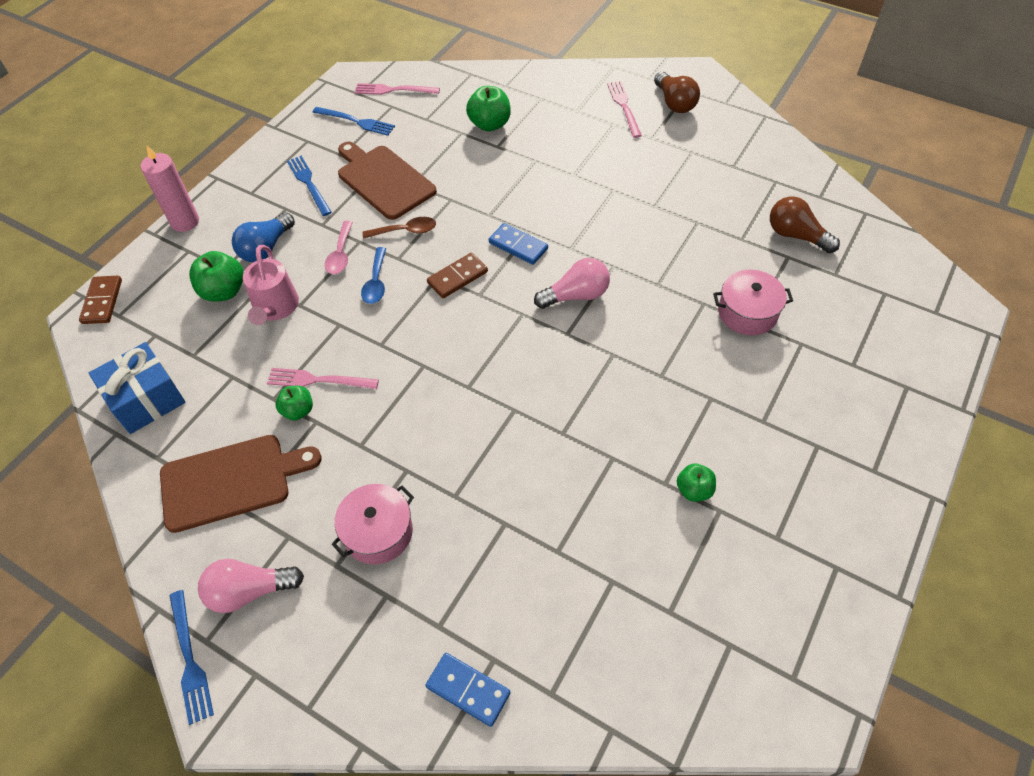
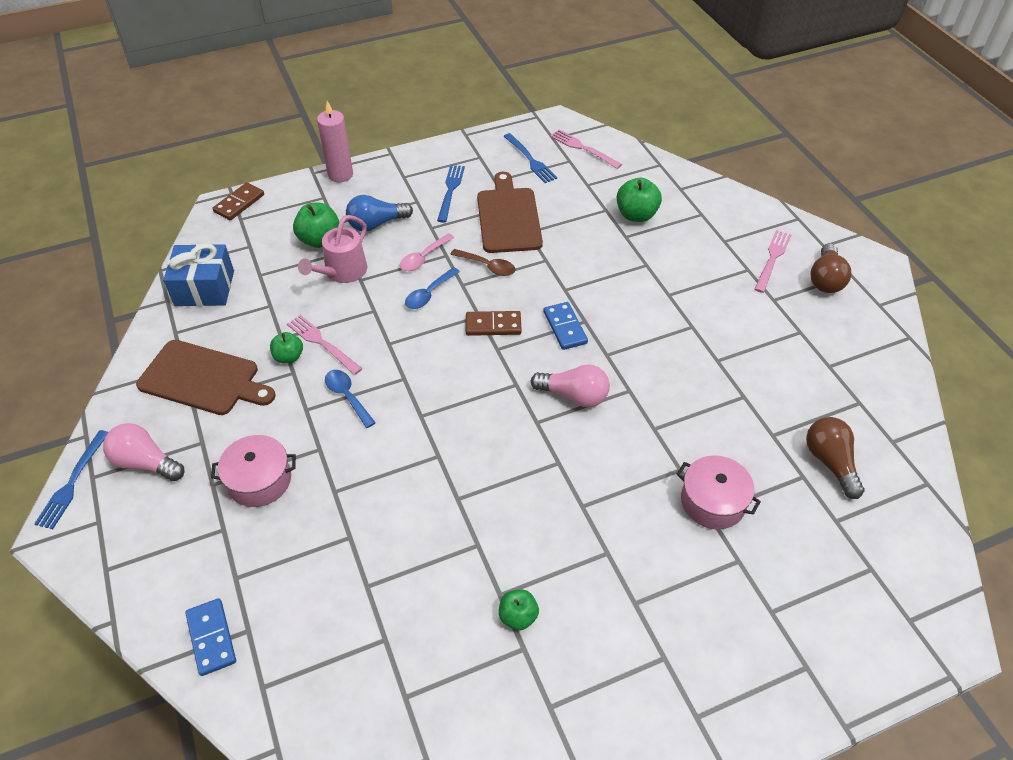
camera: 35 degrees right, 5 degrees down
(387, 411) = (347, 396): none -> blue spoon

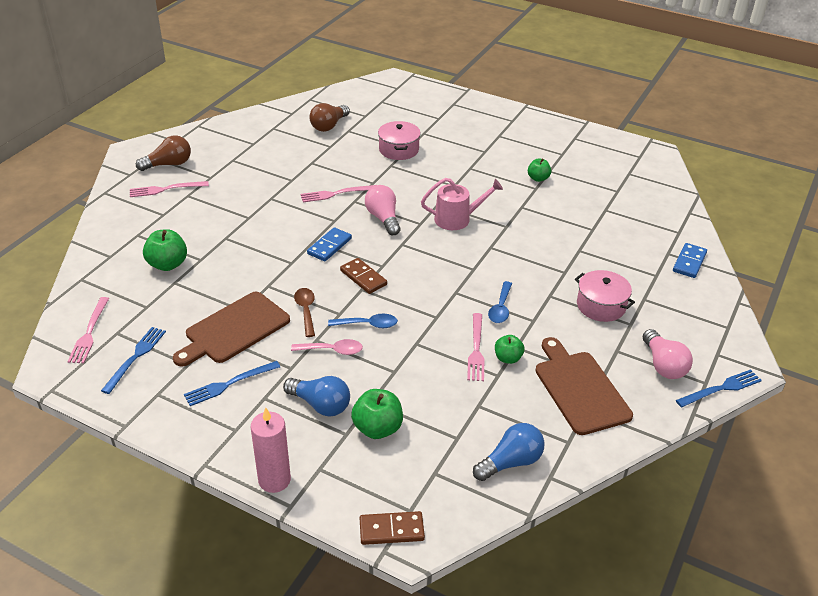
camera: 130 degrees left, 10 degrees down
(204, 288) = (510, 462): blue gift -> blue light bulb
(342, 272) = (398, 387): pink watering can -> pink watering can (457, 219)
(657, 382) = (336, 194): none -> pink fork

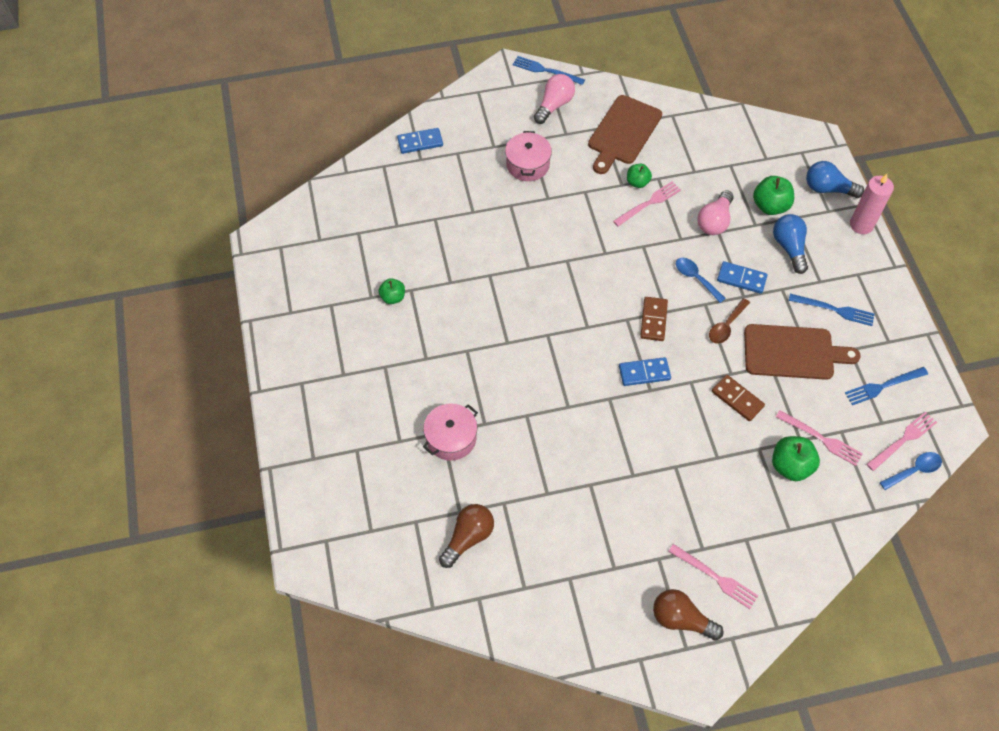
camera: 130 degrees left, 20 degrees up
(329, 126) = (468, 538): brown light bulb -> brown light bulb turned 45 degrees counterclockwise
(332, 350) = (741, 279): pink spoon -> blue domino
(336, 194) = (573, 429): pink fork -> pink fork (821, 439)
(383, 218) = (569, 365): pink light bulb -> pink light bulb (714, 221)
(391, 530) = (822, 151): brown domino -> brown domino (737, 399)
(457, 219) = (515, 314): pink watering can -> none
(500, 308) = (593, 216): blue spoon -> blue spoon (914, 470)
(510, 462) = (718, 131): blue light bulb -> blue light bulb (828, 189)

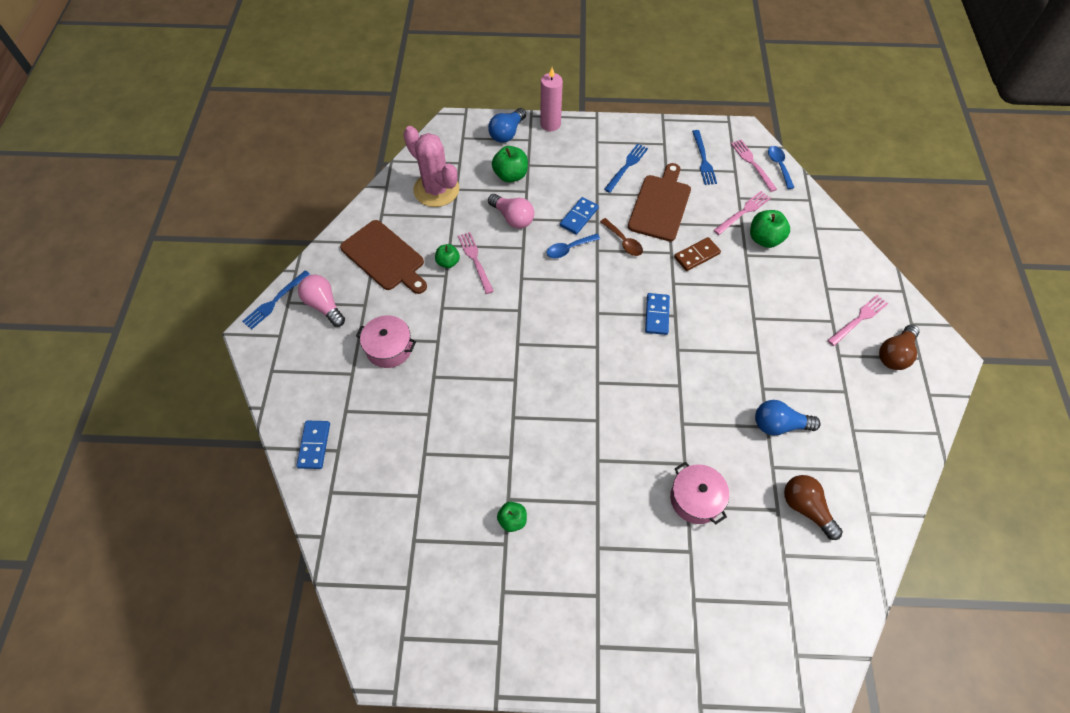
camera: 75 degrees left, 0 degrees up
(653, 320) = (603, 292): brown domino -> none
(721, 149) = (436, 190): none -> pink cactus
(789, 248) = (557, 176): blue light bulb -> blue light bulb (779, 425)

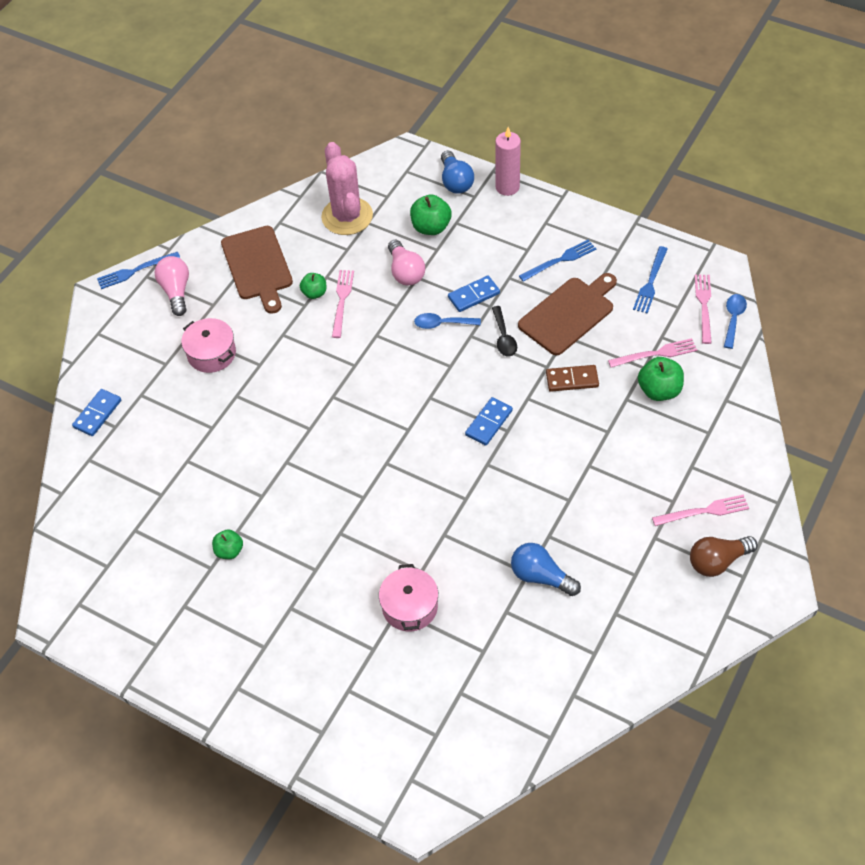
camera: 30 degrees right, 5 degrees down
(507, 133) = (455, 181): blue light bulb -> blue light bulb turned 75 degrees counterclockwise
(623, 242) = (504, 337): brown spoon -> black spoon
(806, 508) = (512, 662): brown light bulb -> none

